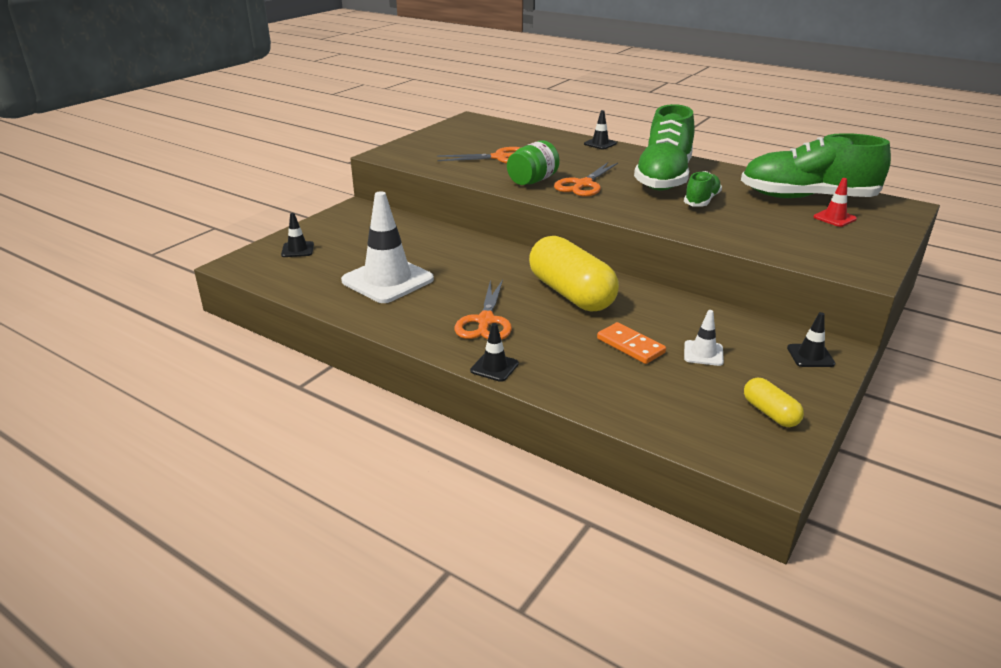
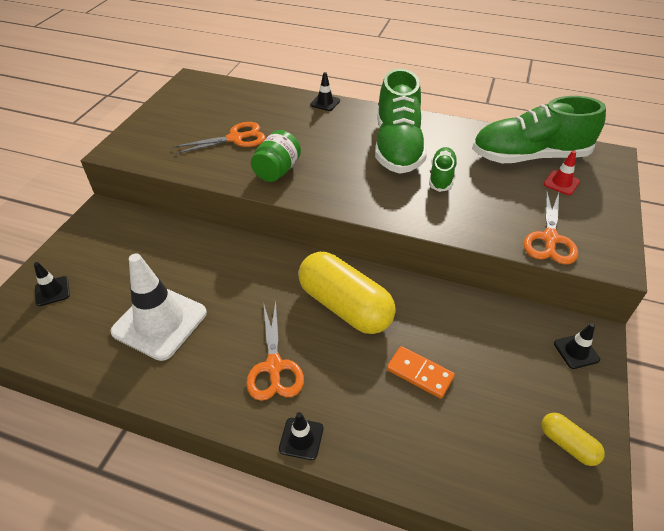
camera: 15 degrees left, 15 degrees up
(583, 184) = (327, 169): orange scissors -> orange scissors (550, 239)
(703, 353) = (486, 369): white traffic cone -> none

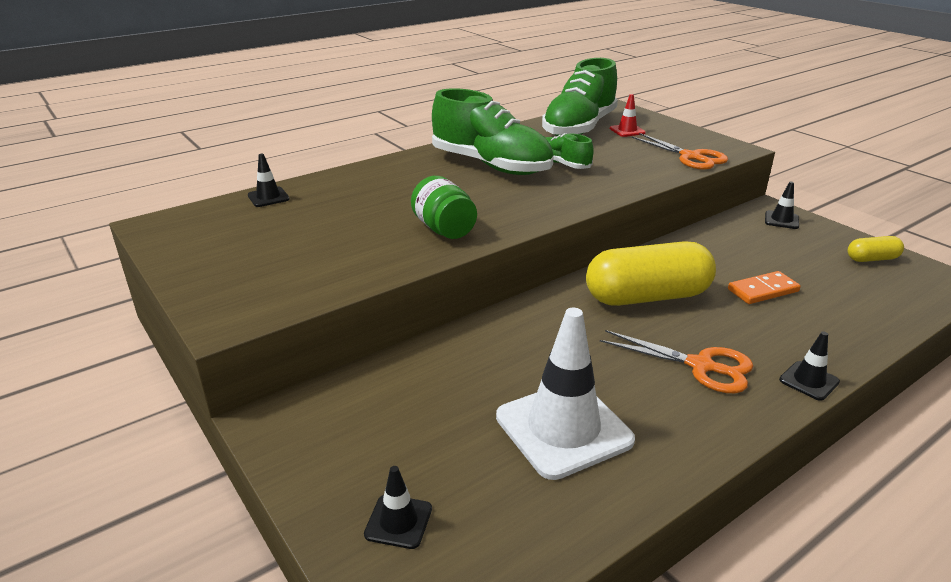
camera: 55 degrees left, 15 degrees down
(235, 138) = (343, 234): orange scissors -> none
(325, 103) = (359, 171): black traffic cone -> black traffic cone (268, 197)

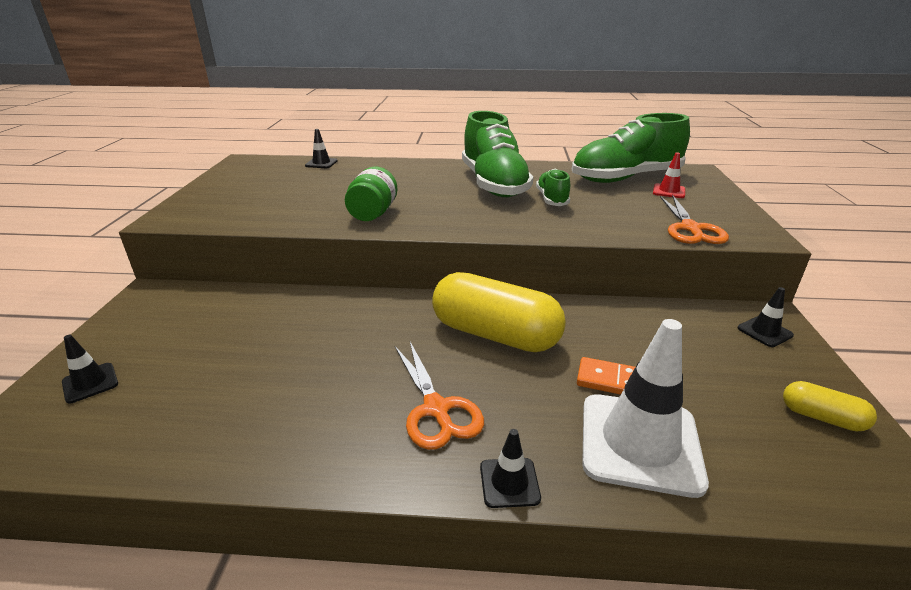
camera: 40 degrees right, 0 degrees up
(563, 428) = (261, 390): white traffic cone -> white traffic cone (640, 443)

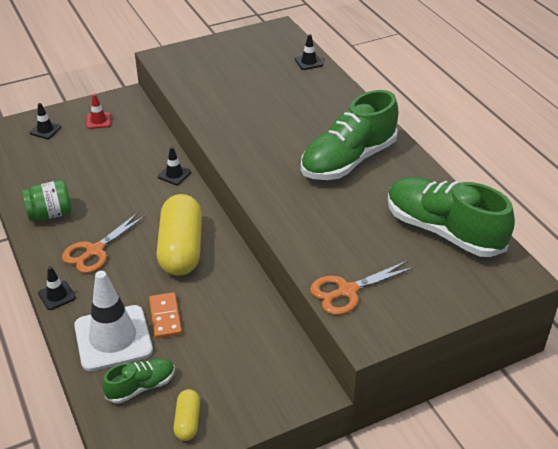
camera: 60 degrees right, 10 degrees up
(373, 213) = (236, 127): green jar -> green jar (50, 214)
(552, 199) = (343, 200): green shoe -> green shoe (141, 387)
(668, 191) = (432, 265): red traffic cone -> red traffic cone (98, 121)
(764, 332) = (284, 387): black traffic cone -> black traffic cone (174, 174)

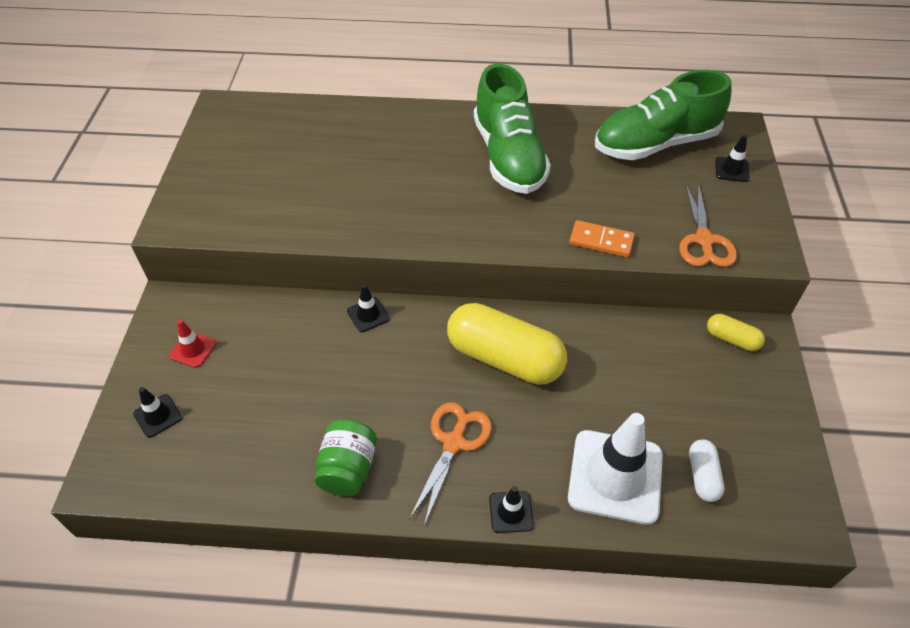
camera: 60 degrees left, 10 degrees up
(95, 251) = (453, 443): orange scissors -> orange scissors turned 135 degrees counterclockwise
(141, 387) = (702, 476): green shoe -> white capsule
(165, 317) = (607, 414): orange domino -> orange domino (601, 241)
(188, 421) = (768, 451): yellow capsule -> yellow capsule (732, 339)
(308, 62) = (312, 112): black traffic cone -> black traffic cone (732, 169)

